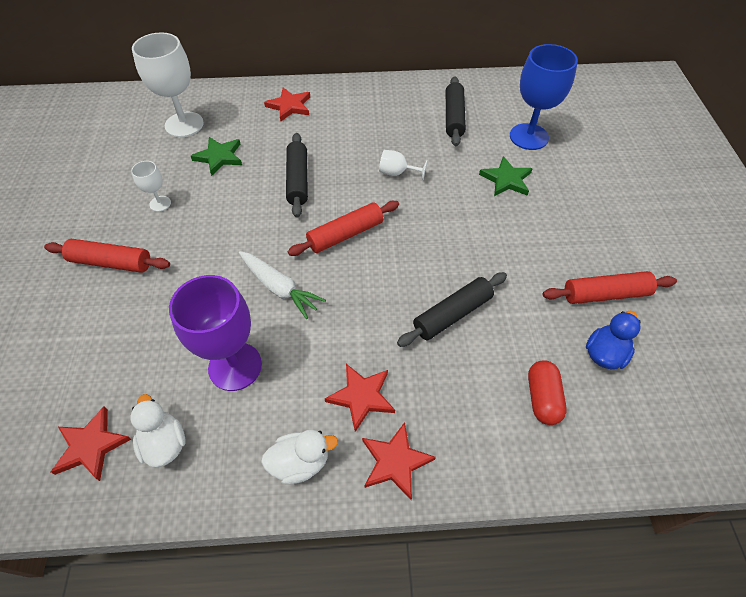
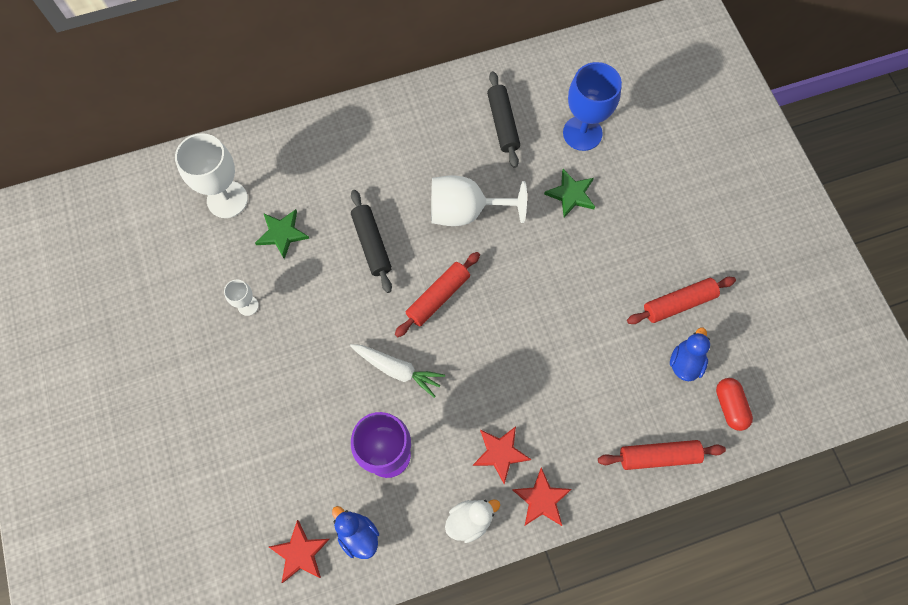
camera: 15 degrees left, 15 degrees up
(111, 262) = (232, 383): red rolling pin -> red rolling pin (658, 456)
(165, 443) = (358, 534): white duck -> blue duck
(289, 106) = (329, 147): red star -> none
(397, 173) = (465, 211): white goblet -> white goblet, size x2.05
(452, 314) = (554, 357): black rolling pin -> none
(542, 398) = (642, 416): red capsule -> red capsule (730, 406)

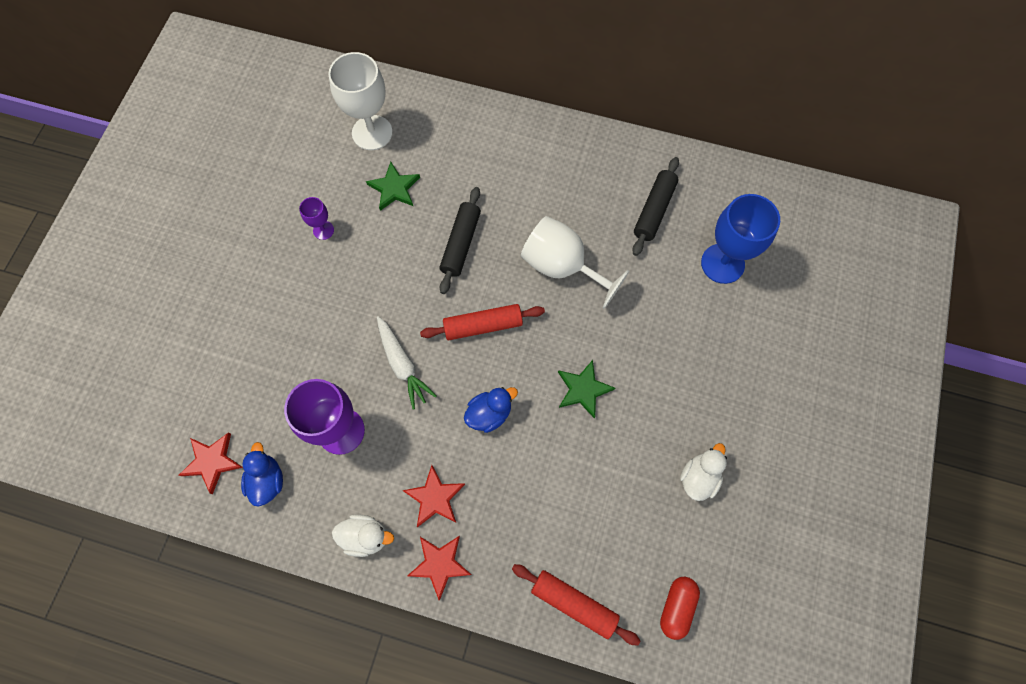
camera: 35 degrees right, 0 degrees up
(248, 305) = (323, 230): white goblet -> purple goblet
(571, 194) = (670, 312): green star -> green star (583, 389)
(678, 303) = (698, 477): red rolling pin -> white duck
(685, 362) = (664, 536): blue duck -> blue duck (489, 414)

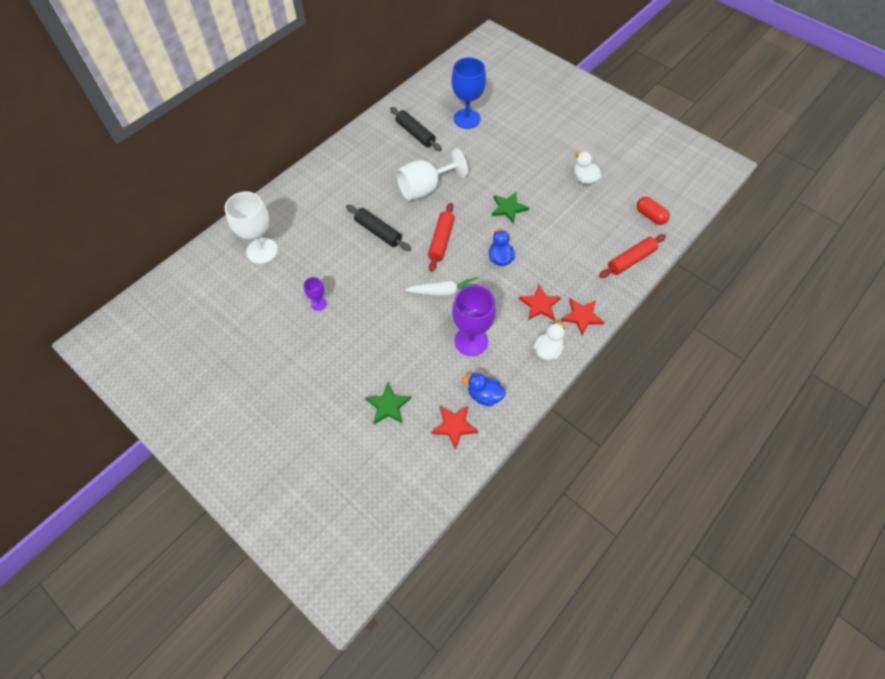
camera: 65 degrees left, 10 degrees down
(394, 188) = (314, 253): green star -> green star (388, 406)

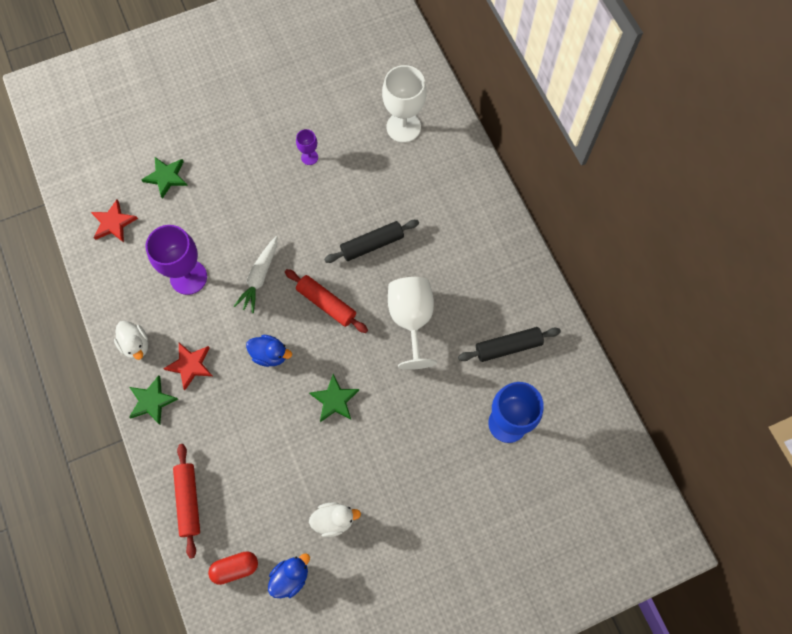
camera: 115 degrees right, 10 degrees up
(484, 395) = (126, 262): blue duck -> blue duck (290, 577)
(582, 317) = (152, 401): red star -> green star

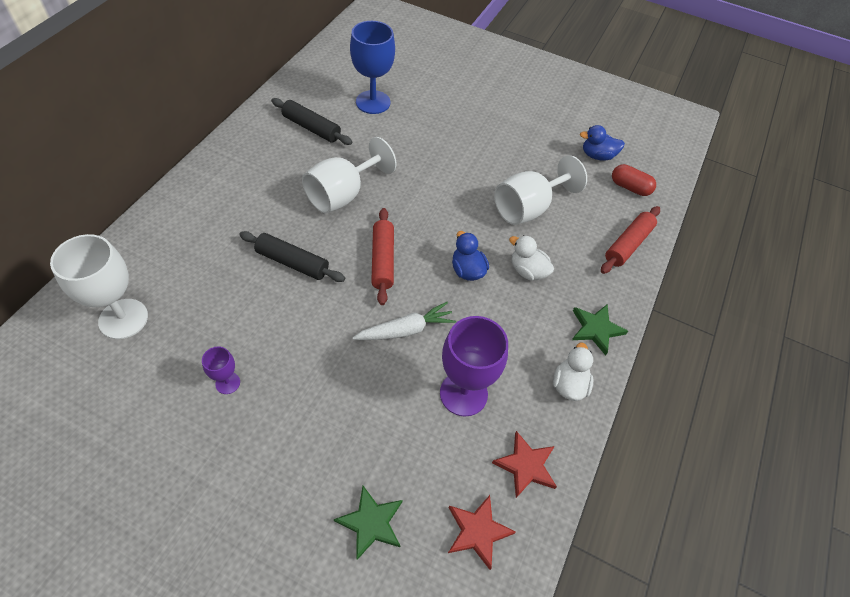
camera: 135 degrees left, 15 degrees down
(190, 365) = (538, 323): red star -> red star (526, 466)
(286, 453) = (528, 208): none -> white goblet
(334, 400) = (458, 204): green star -> none
(334, 520) = (538, 154): white duck -> white duck (527, 271)

